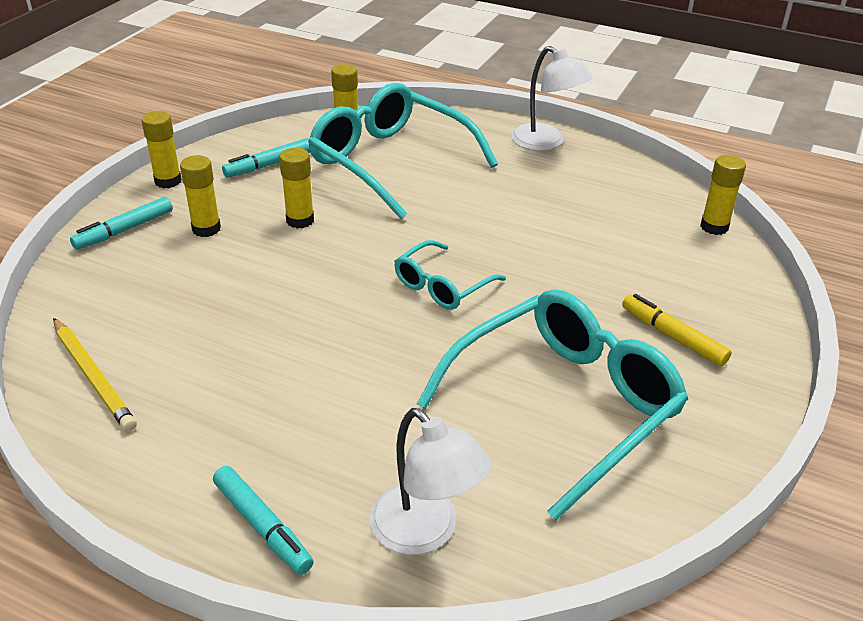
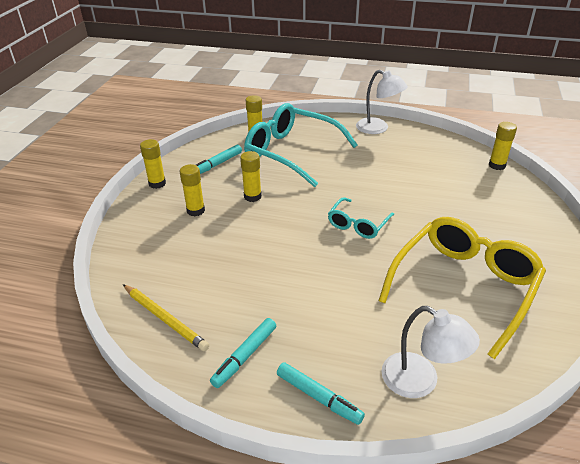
camera: 10 degrees left, 0 degrees up
(124, 230) = (143, 219): turquoise marker -> turquoise marker (245, 356)
(565, 405) = (464, 286): turquoise glasses -> yellow glasses
(673, 336) = (505, 234): yellow marker -> none

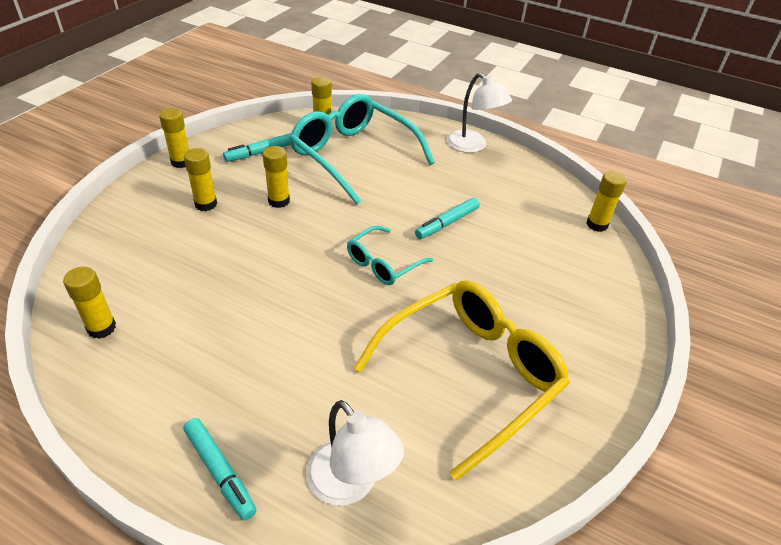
camera: 10 degrees right, 5 degrees up
(164, 319) = (101, 328): yellow pencil -> yellow glue stick
(245, 356) = (164, 397): turquoise marker -> turquoise marker (447, 223)

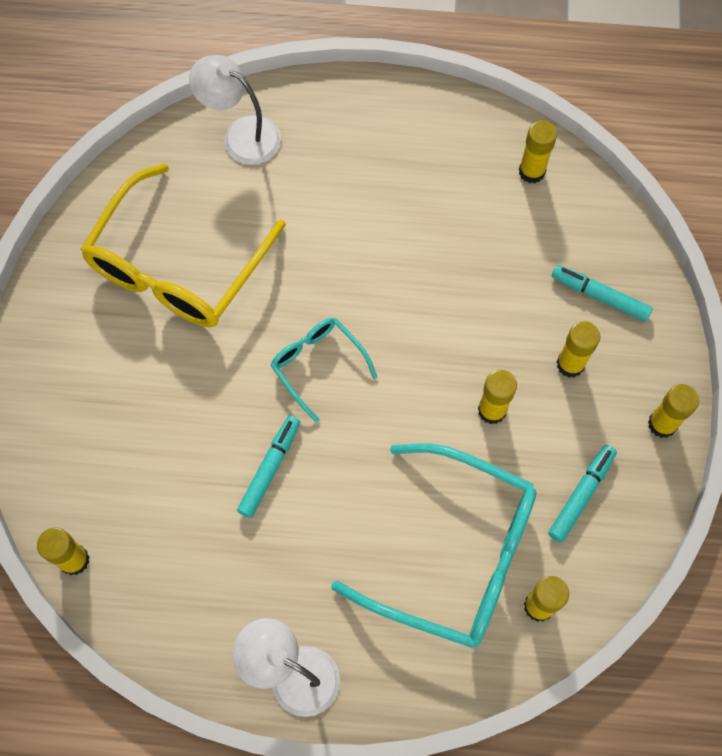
camera: 160 degrees right, 25 degrees up
(220, 471) = (342, 106): turquoise marker -> turquoise marker (599, 296)
(383, 263) = (317, 365): turquoise glasses -> turquoise glasses turned 60 degrees counterclockwise

